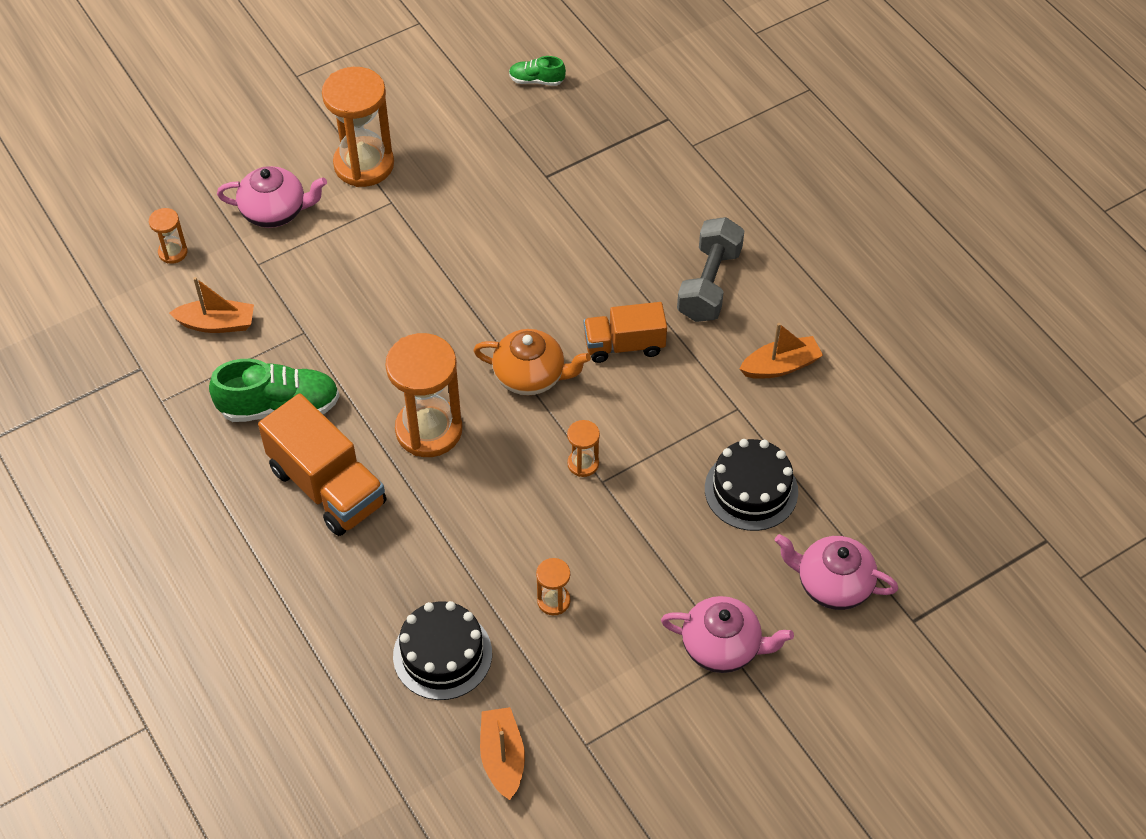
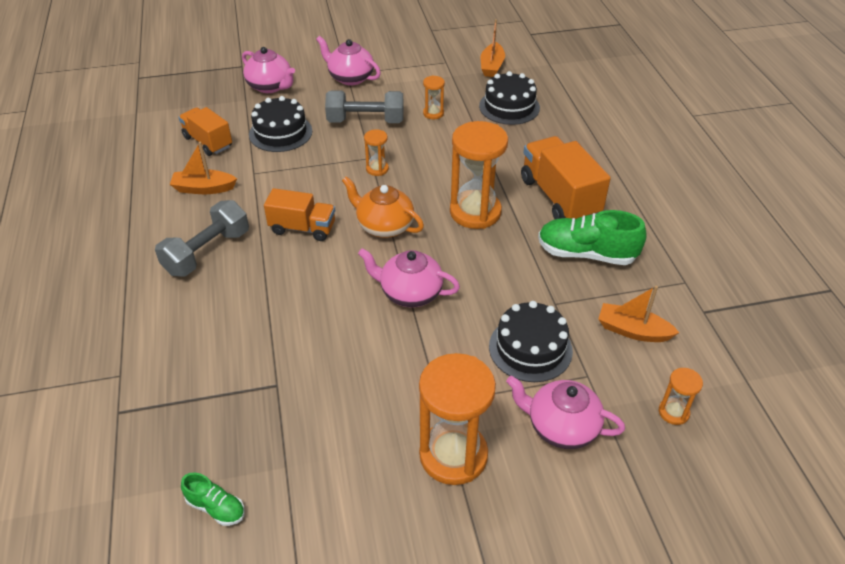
camera: 160 degrees left, 10 degrees down
(319, 275) = (530, 348): none -> black cake
(463, 300) = (410, 293): none -> pink teapot
(645, 552) = (365, 121): none -> grey dumbbell
(836, 442) = (208, 142): none -> orange truck

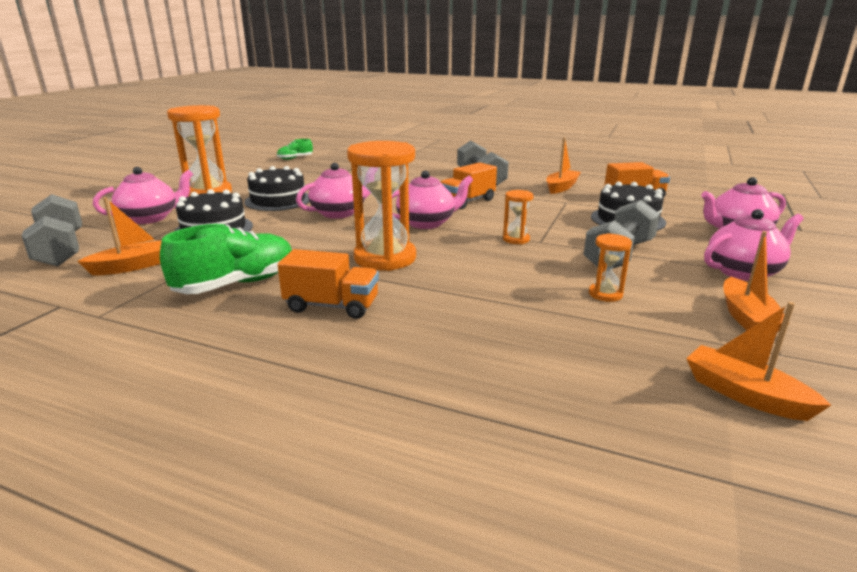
camera: 125 degrees right, 20 degrees down
(384, 226) = (427, 223): orange teapot -> pink teapot
(416, 72) = (746, 317): none -> orange boat
(509, 107) = (576, 355): black cake -> black cake (278, 200)
(559, 197) = (332, 306): orange truck -> orange truck, size x0.64
(673, 412) = (61, 250): orange hourglass -> grey dumbbell

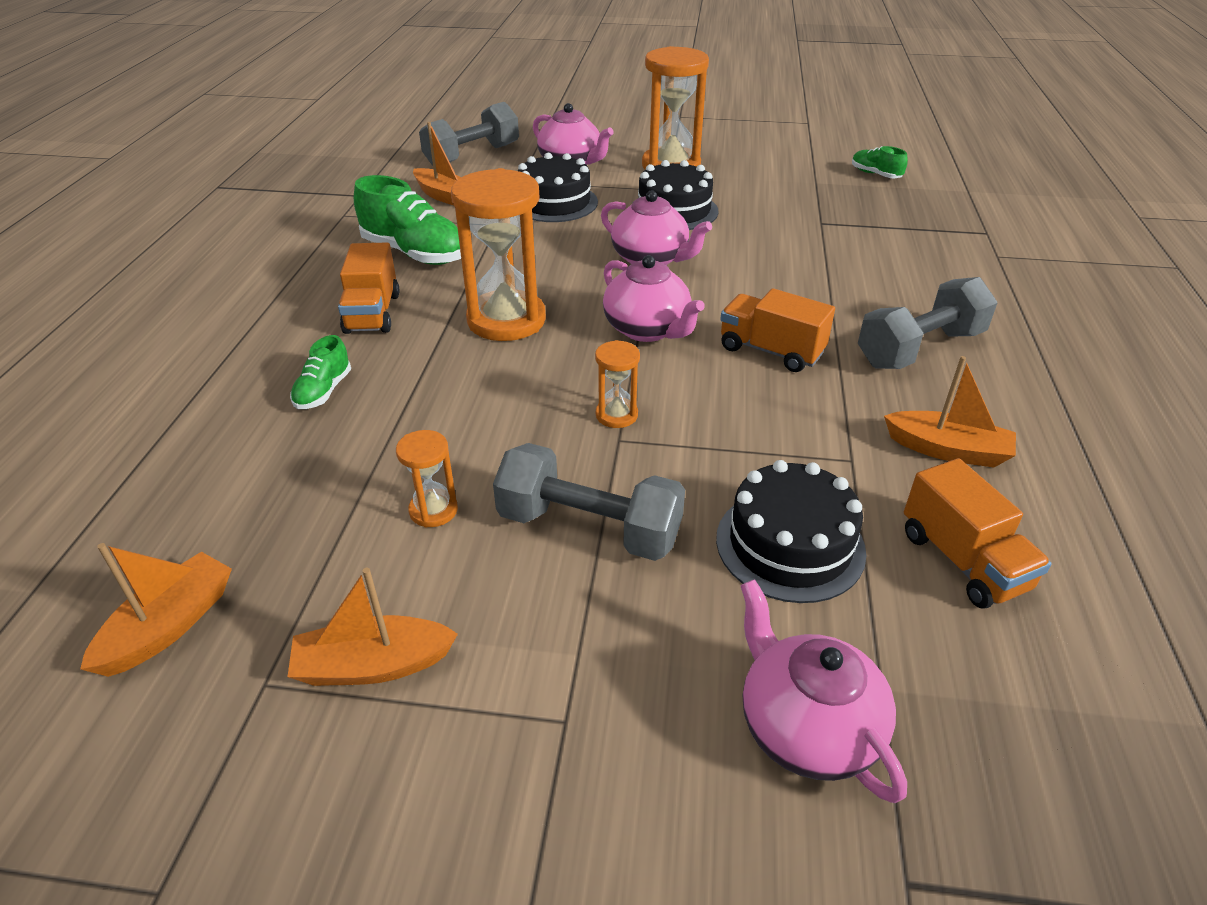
camera: 75 degrees right, 15 degrees up
(448, 330) = (323, 391): none -> green shoe
(743, 272) = (563, 696): pink teapot -> none

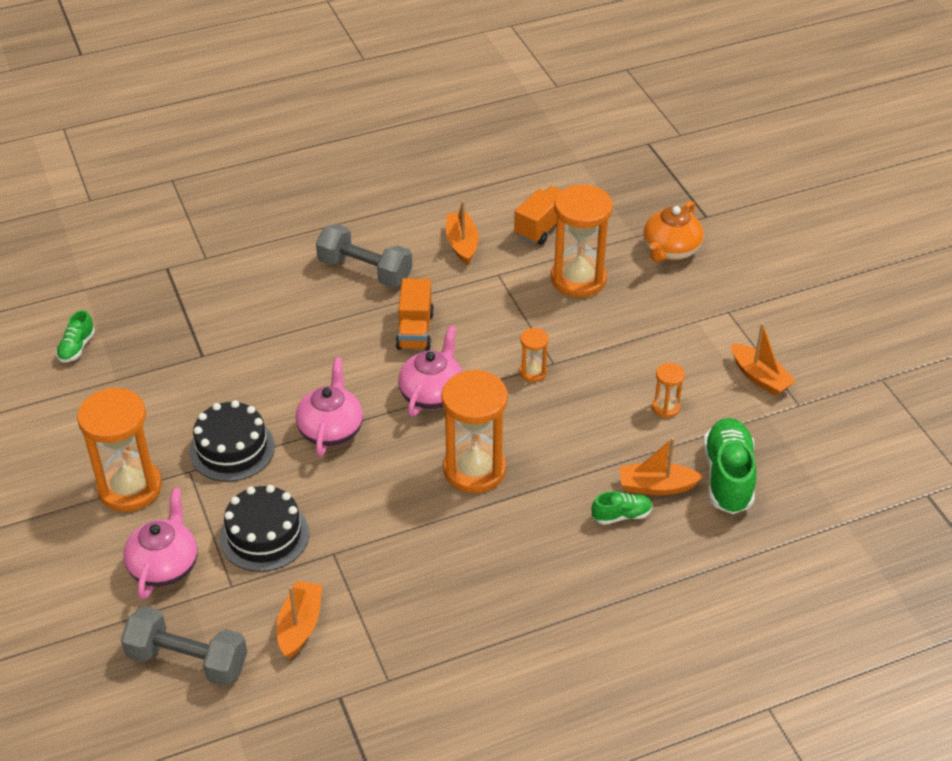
camera: 120 degrees left, 5 degrees up
(169, 626) = (809, 456): orange boat -> orange boat (656, 486)
(372, 313) = (522, 549): orange truck -> none
(414, 253) = (420, 579): green shoe -> green shoe (728, 477)
(589, 528) = (626, 347): grey dumbbell -> none
(790, 544) = (578, 279): black cake -> orange hourglass
(806, 727) = (670, 250): pink teapot -> orange teapot

